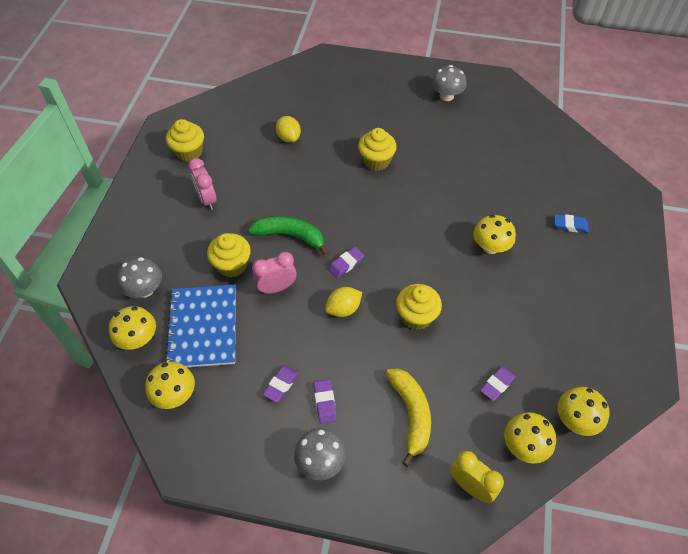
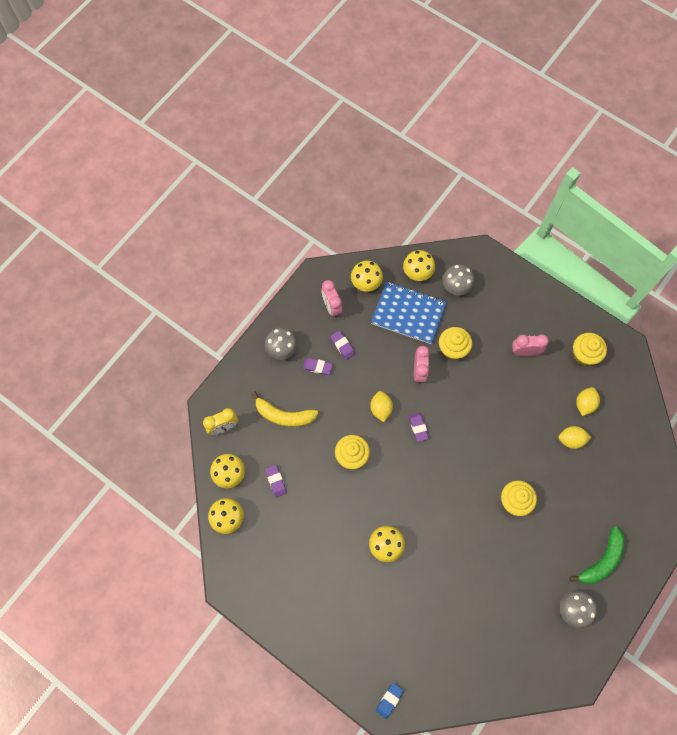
camera: 115 degrees right, 15 degrees up
(229, 423) = (332, 307): none -> pink clock
(245, 138) = (584, 404): none -> yellow lemon
(290, 236) = (462, 399): green banana -> green banana (601, 560)
(570, 225) = (377, 625): blue eraser -> blue eraser (389, 700)

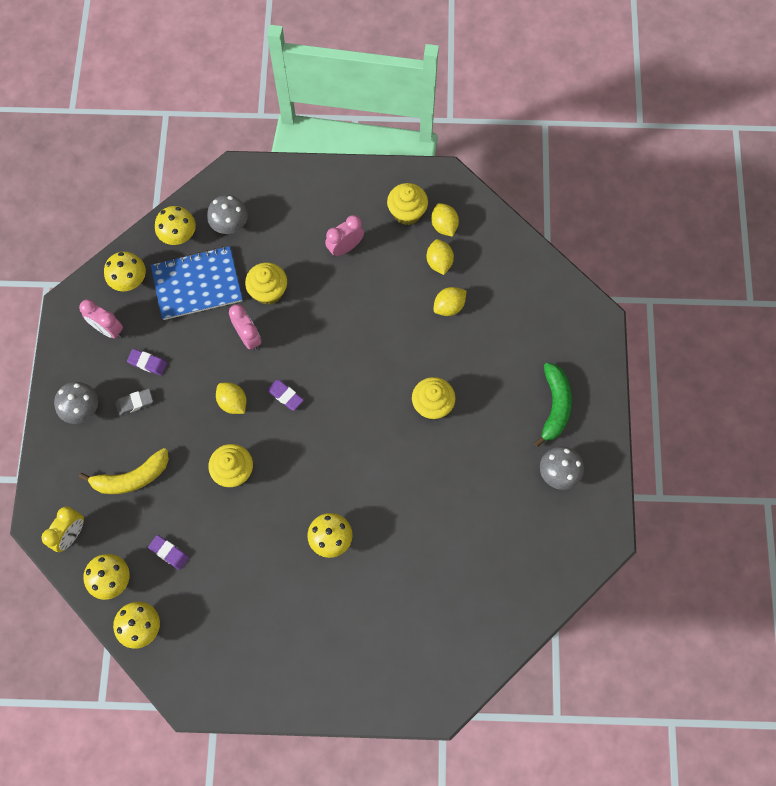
camera: 35 degrees left, 0 degrees up
(317, 367) = (135, 403): purple eraser -> grey eraser
(389, 700) = (436, 691): blue eraser -> none
(605, 380) = (444, 226): none -> yellow lemon

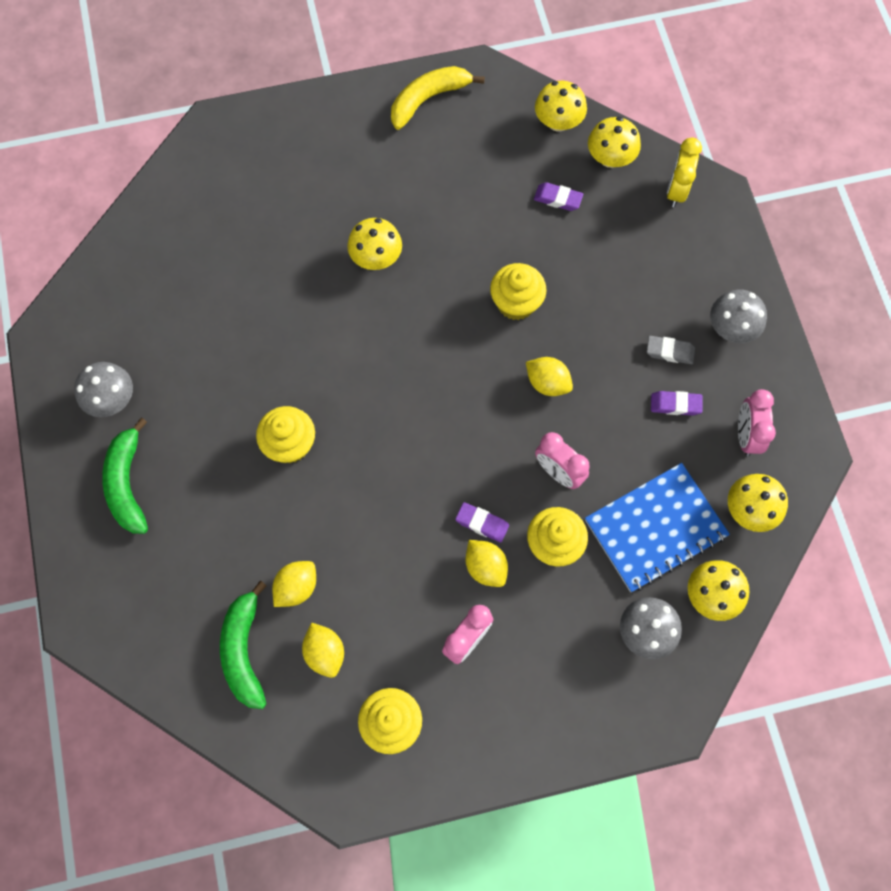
camera: 165 degrees right, 0 degrees up
(108, 329) = (746, 435): pink clock -> pink clock turned 105 degrees counterclockwise
(131, 478) = (635, 266): yellow banana -> yellow banana (429, 99)
(135, 403) = (669, 352): grey eraser -> grey eraser turned 45 degrees clockwise
(285, 396) = (483, 408): purple eraser -> purple eraser (482, 523)
(444, 226) = (330, 715): yellow lemon -> yellow lemon (485, 567)
(491, 276) = (244, 650): none -> green banana

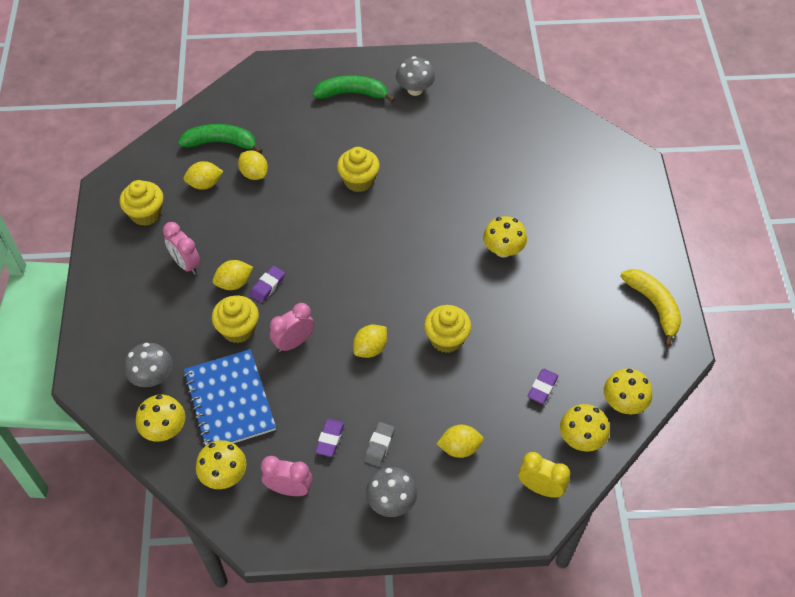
camera: 100 degrees right, 15 degrees down
(651, 271) = (459, 448): none -> yellow lemon

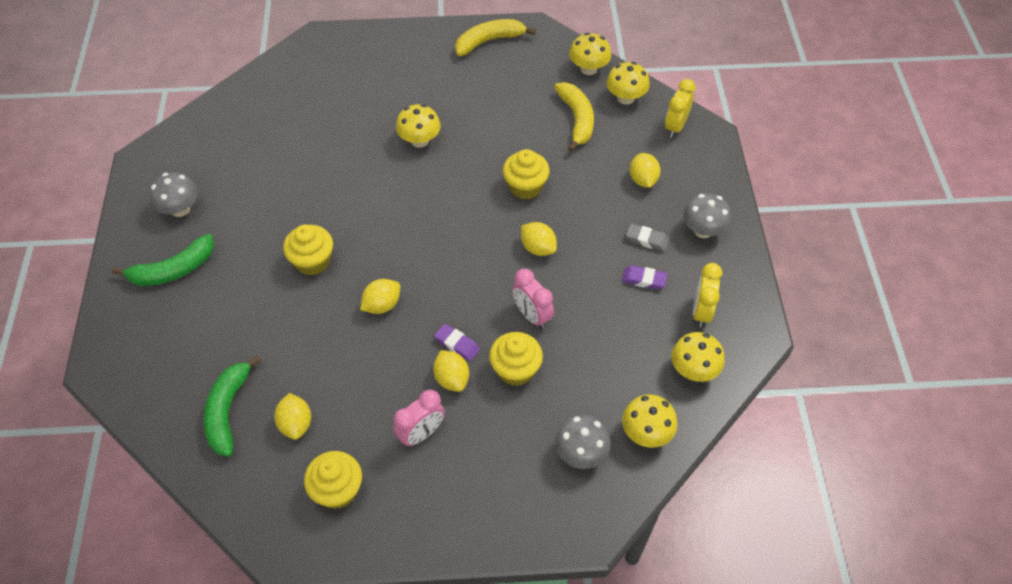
camera: 90 degrees left, 0 degrees up
(229, 401) = (607, 371): blue notebook -> none
(254, 174) = (287, 369): yellow lemon -> yellow lemon (382, 305)
(289, 489) = (701, 311): pink clock -> yellow clock
(352, 94) = (173, 270): green banana -> green banana turned 120 degrees counterclockwise
(542, 388) = (576, 120): purple eraser -> yellow banana

